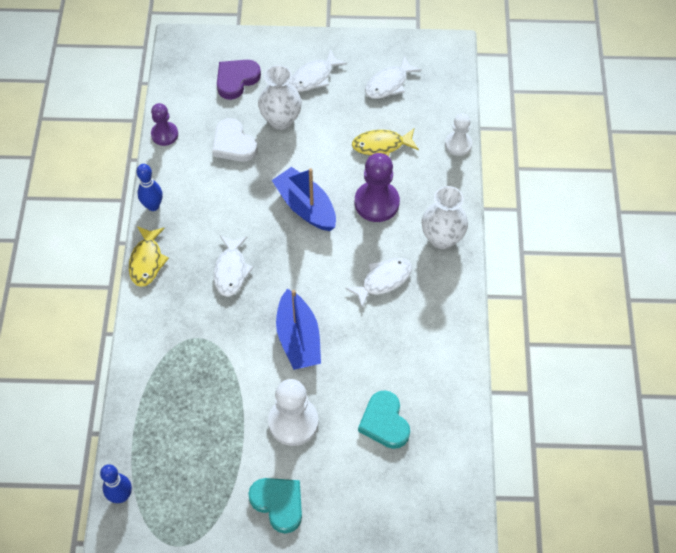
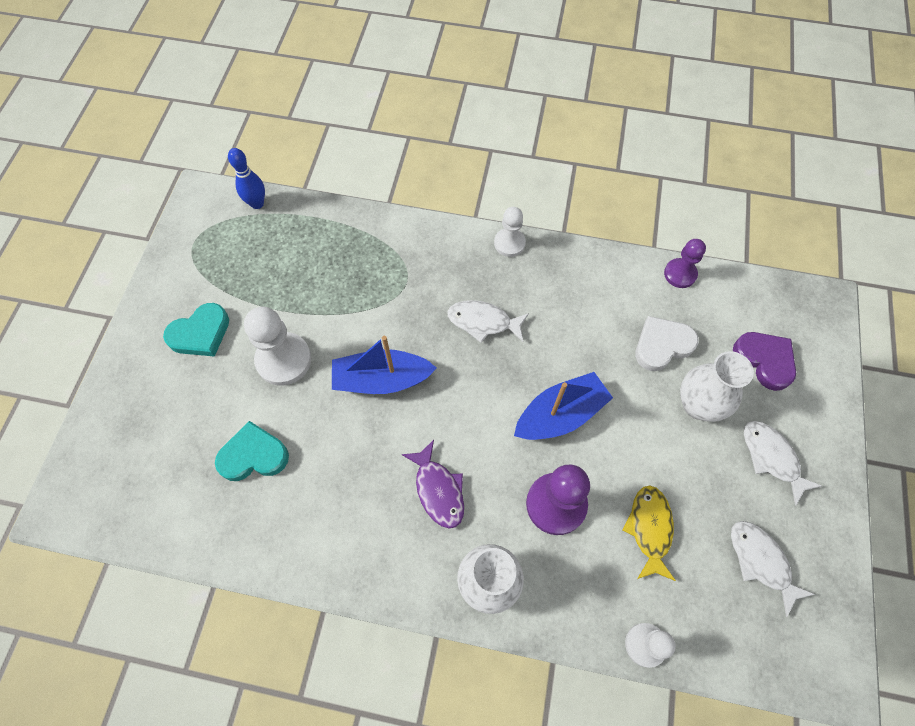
camera: 100 degrees right, 5 degrees up
(147, 261) = (509, 243): yellow fish -> white pawn
(153, 206) = (580, 254): blue bowling pin -> none
(383, 280) = (438, 490): white fish -> purple fish

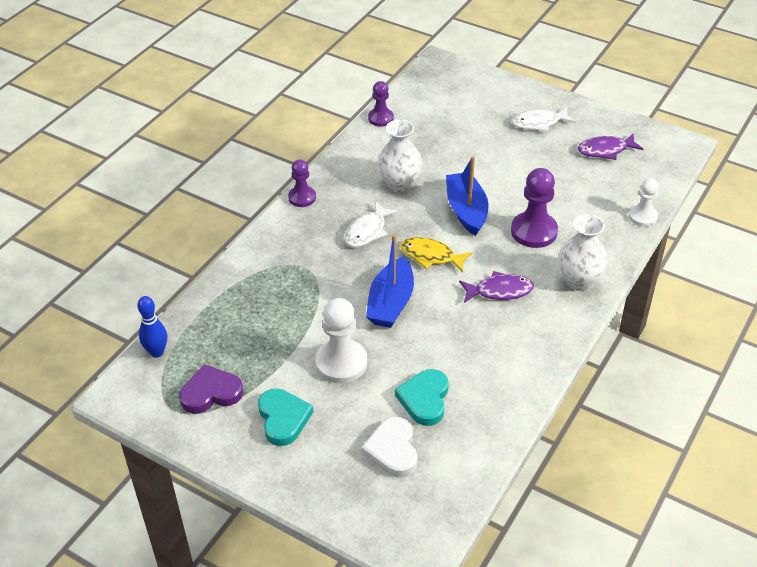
camera: 70 degrees left, 20 degrees down
(509, 243) = (302, 197): white pawn -> purple pawn
(649, 529) = (567, 192): yellow fish -> yellow fish (431, 256)
(662, 345) = (434, 144): white heart -> white heart (392, 450)
(698, 405) = (488, 142): white vase -> white vase (399, 184)
(761, 561) = (605, 150): white fish -> purple fish
(764, 360) = (468, 102): purple heart -> purple heart (211, 393)

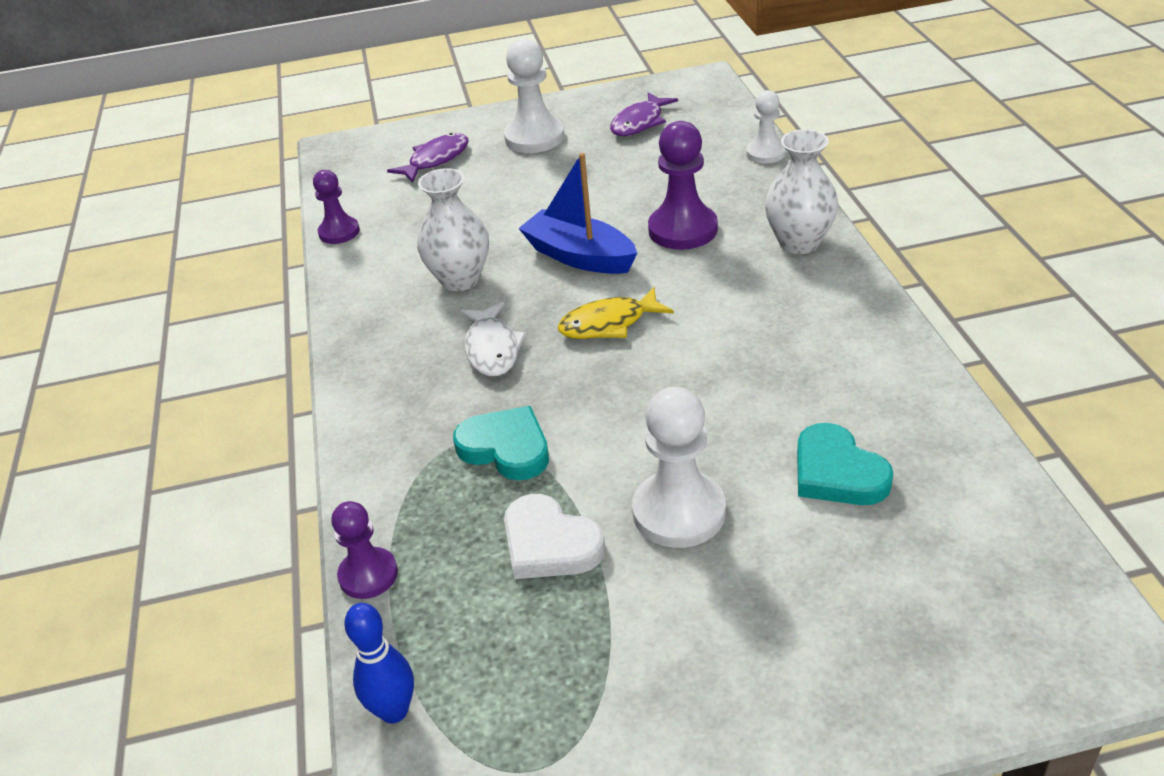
camera: 40 degrees left, 5 degrees down
(211, 393) = (558, 696): purple heart -> none
(283, 419) = (708, 641): turquoise heart -> turquoise heart (506, 448)
(302, 197) = (350, 369): purple pawn -> purple pawn (368, 575)
(391, 303) = (637, 402): blue boat -> none
(392, 450) = (894, 559): white heart -> white heart (549, 544)
(499, 291) = (737, 305): purple fish -> purple fish (435, 160)
(539, 123) = (534, 138): white fish -> white pawn

